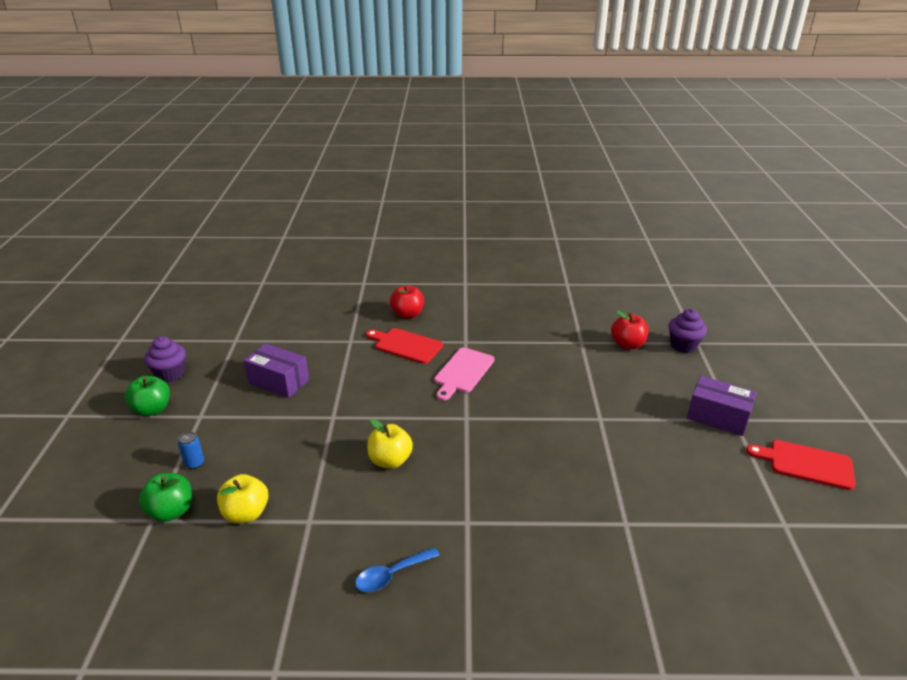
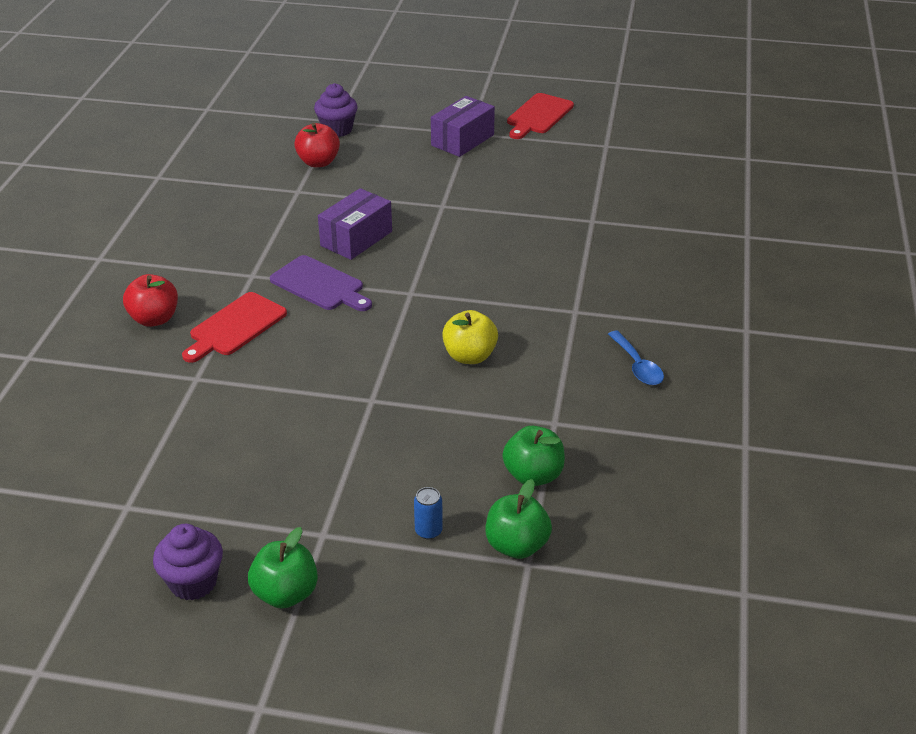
camera: 80 degrees left, 5 degrees up
(246, 513) = (533, 475): yellow apple -> green apple
(279, 381) = (269, 452): purple box -> purple box (356, 238)
(463, 372) = (320, 285): pink cutting board -> purple cutting board

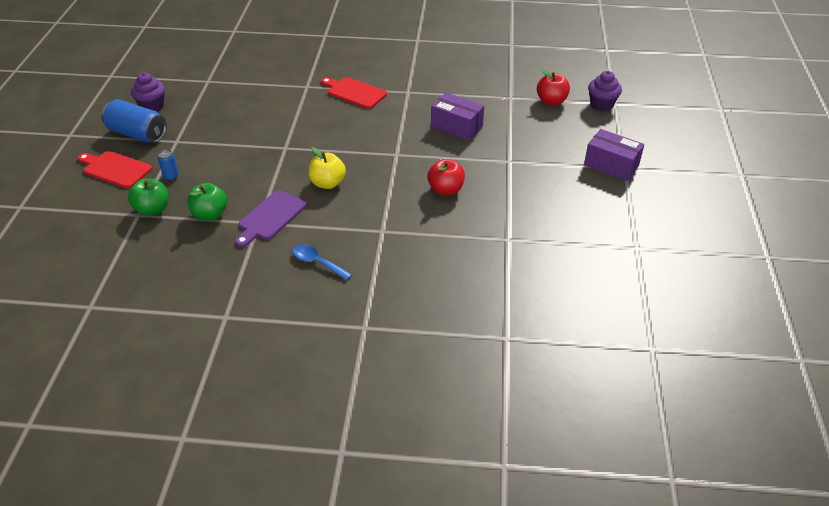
camera: 85 degrees right, 5 degrees up
(154, 319) = (360, 65): red apple -> red apple (445, 190)
(285, 593) = (137, 134): green apple -> blue can
(320, 285) = (400, 117): purple cutting board -> purple cutting board (270, 217)
(538, 116) = (673, 205): red cutting board -> red cutting board (115, 169)
(637, 366) = (317, 262): blue spoon -> blue spoon turned 60 degrees clockwise

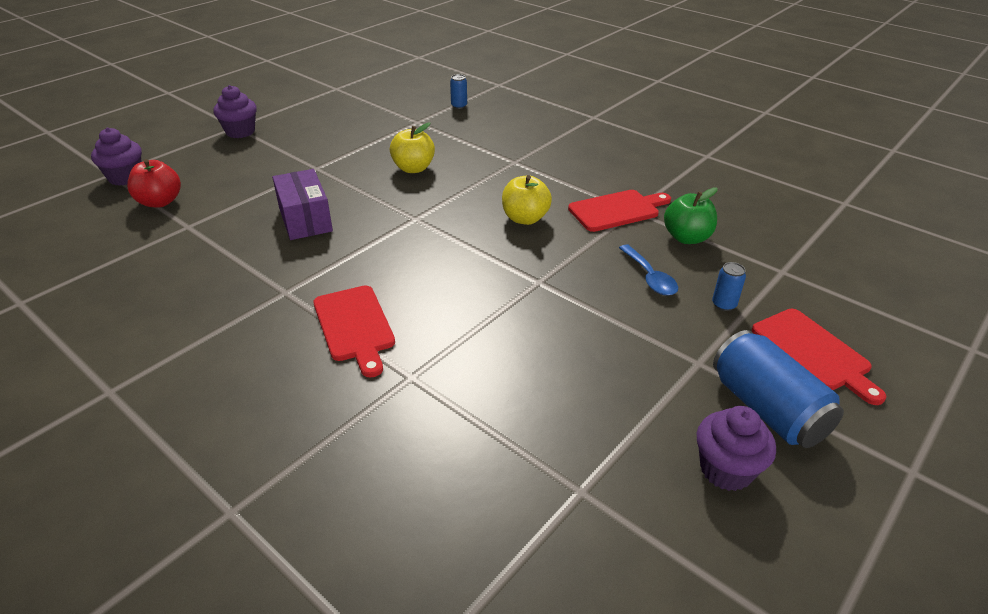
camera: 145 degrees left, 5 degrees down
(152, 210) = (760, 270): green apple -> none
(270, 217) = (617, 210): purple cutting board -> red cutting board
(317, 262) = (597, 161): blue spoon -> blue spoon (649, 277)
(445, 190) = (413, 168): red apple -> yellow apple
(501, 278) = (459, 106): none -> blue can
(611, 165) = (240, 132): purple box -> purple cupcake

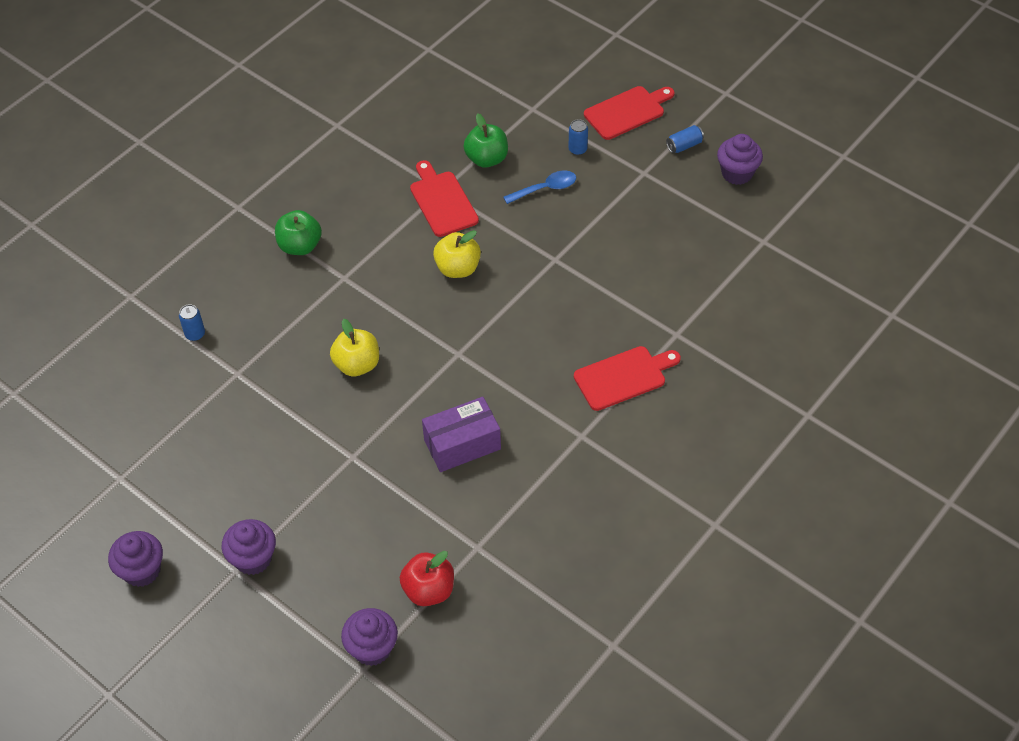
camera: 90 degrees left, 15 degrees up
(255, 97) = (142, 570): none -> purple cupcake
(551, 142) = (300, 246): none -> green apple
(767, 409) = (684, 145): blue can -> blue can, size x0.46

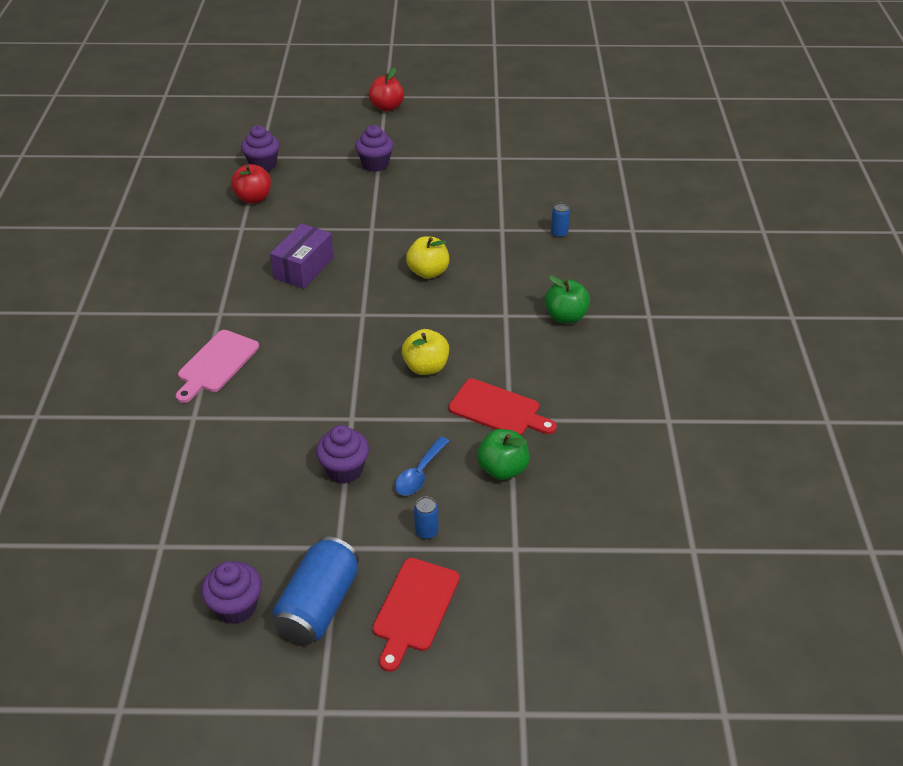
camera: 140 degrees right, 10 degrees down
(131, 667) = (387, 107): none -> red apple
(142, 570) = (431, 135): purple cupcake -> purple cupcake (344, 470)
(623, 377) = (216, 364): red cutting board -> pink cutting board
(684, 145) = (318, 605): blue can -> blue can, size x2.17

